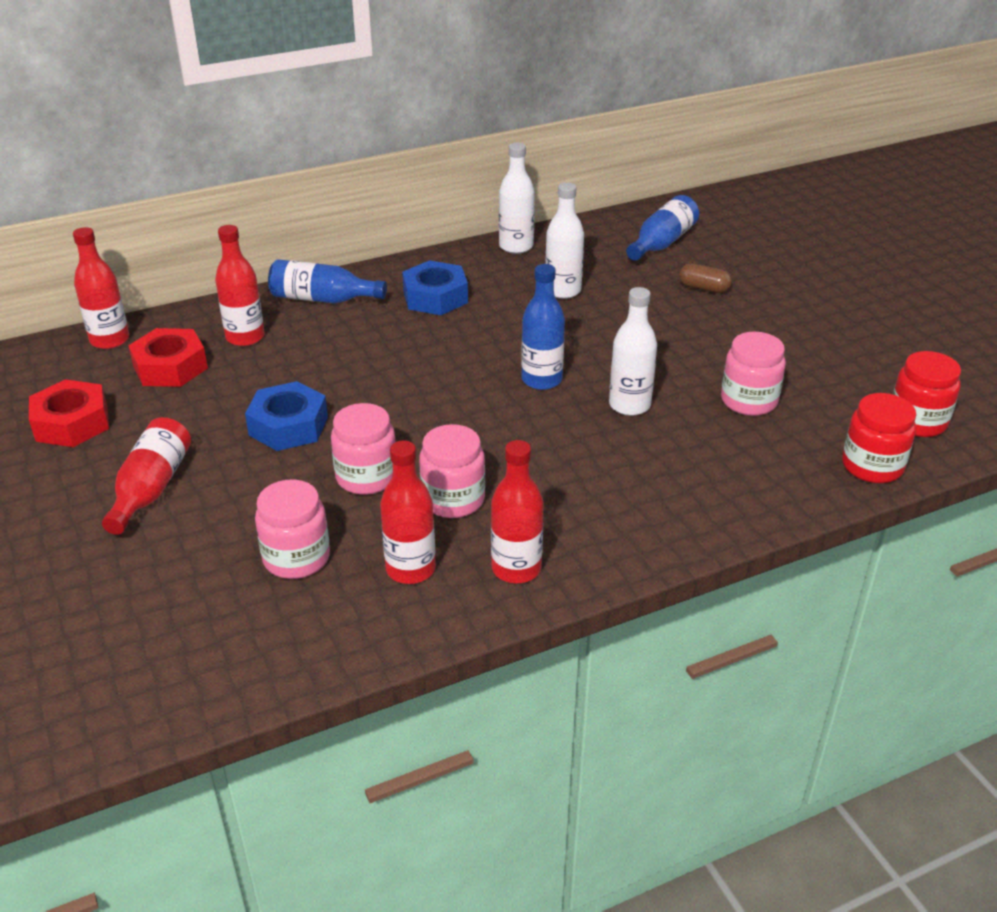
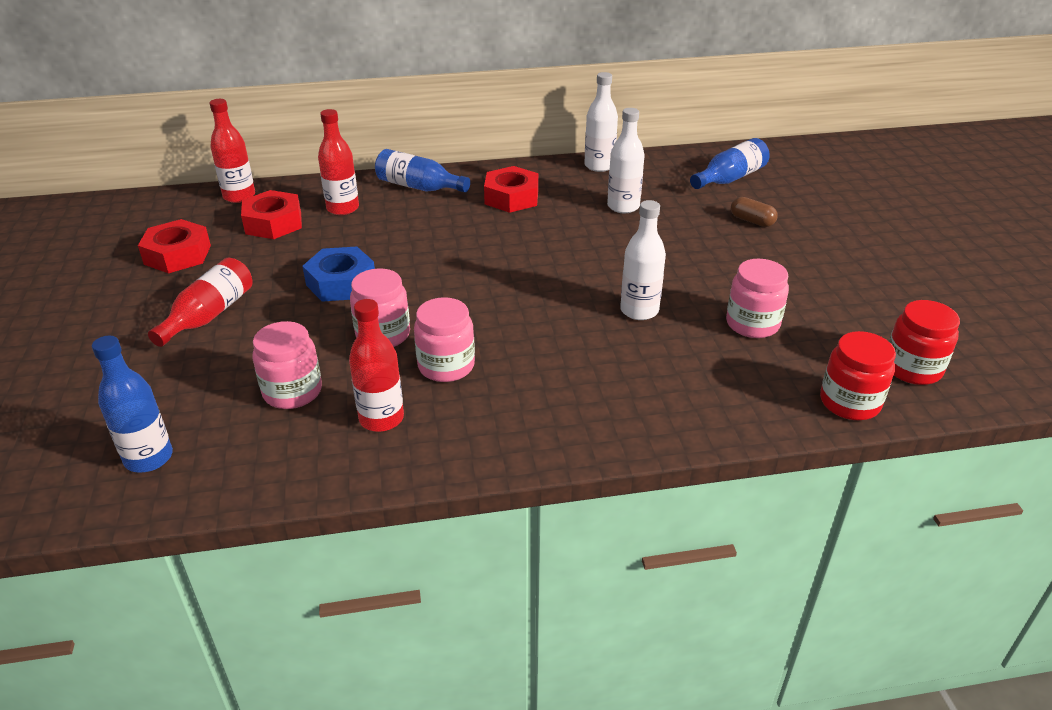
camera: 15 degrees right, 0 degrees up
(435, 297) = (511, 197): blue nut -> red nut
(516, 568) = (472, 435): red bottle -> none
(541, 380) = (570, 277): blue bottle -> blue bottle (149, 458)

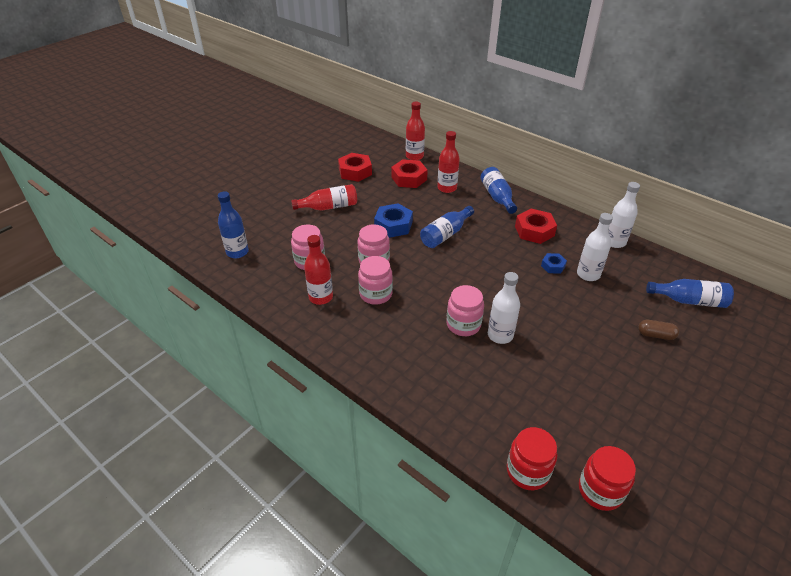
camera: 50 degrees right, 5 degrees up
(423, 255) = (445, 234): none -> blue bottle
(581, 218) = (553, 266): none -> blue nut
(752, 221) = (655, 335): brown capsule -> brown capsule turned 75 degrees counterclockwise
(752, 324) = (548, 389): pink jar -> pink jar (463, 325)

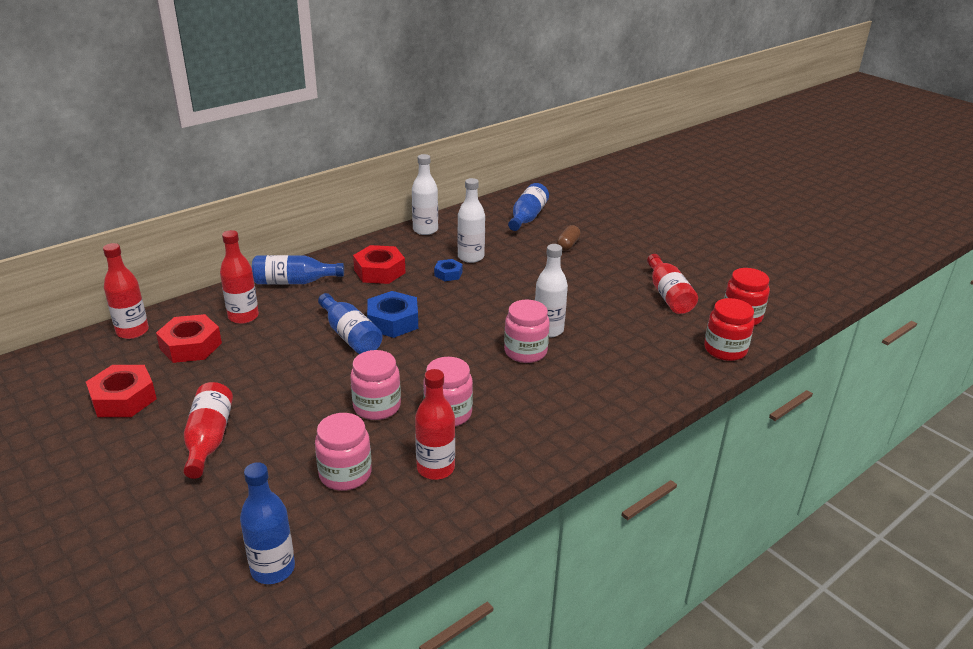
camera: 80 degrees left, 10 degrees down
(393, 225) = (302, 377): blue nut -> blue nut (393, 321)
(607, 421) = (668, 295): none -> red bottle

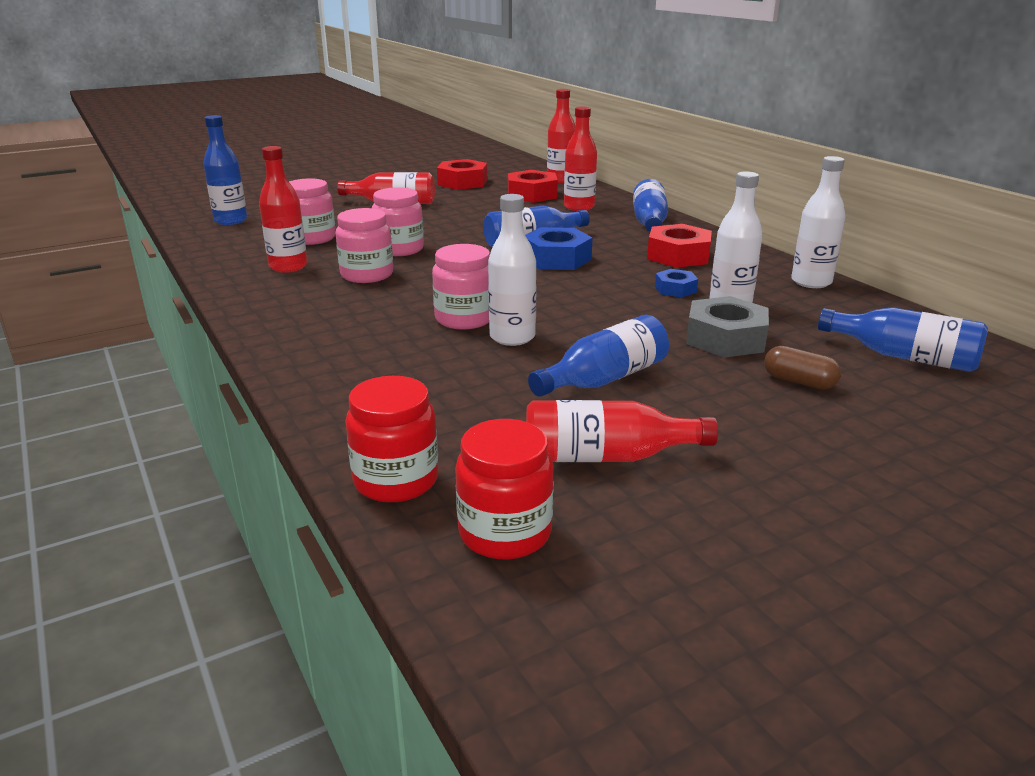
camera: 100 degrees right, 5 degrees down
(523, 261) = (725, 338): none -> grey nut
(591, 297) = (604, 379): none -> blue bottle

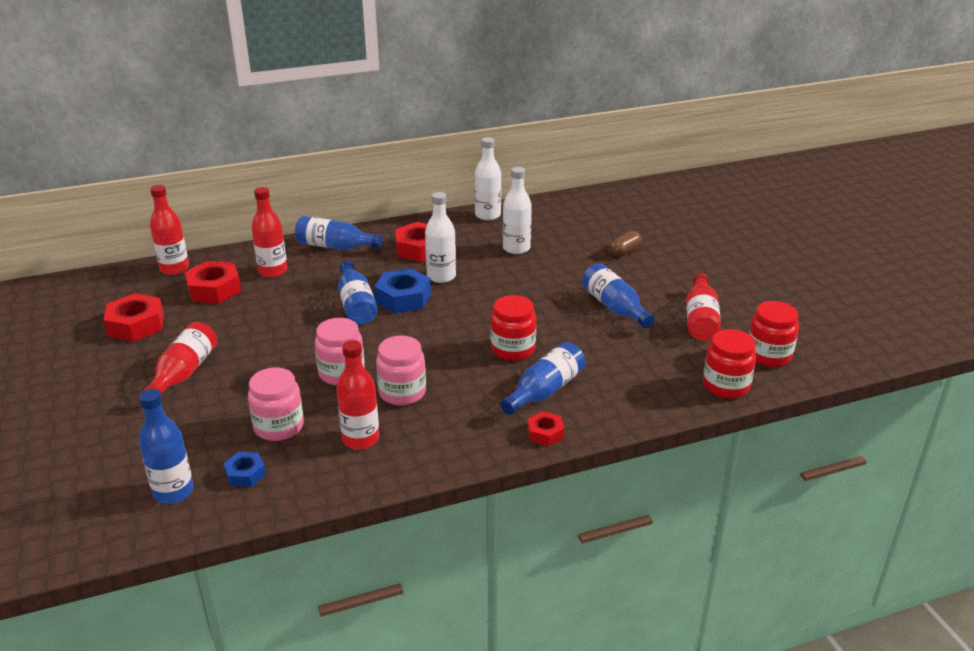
camera: 80 degrees left, 5 degrees up
(284, 347) = (545, 433): none -> red nut
(464, 319) = (512, 349): pink jar -> red jar
(512, 337) = (549, 332): white bottle -> white bottle (441, 276)
(675, 289) = (484, 261): blue nut -> blue nut (245, 474)
(725, 338) = (567, 260): grey nut -> none
(903, 357) = (599, 217): blue bottle -> blue bottle (545, 391)

